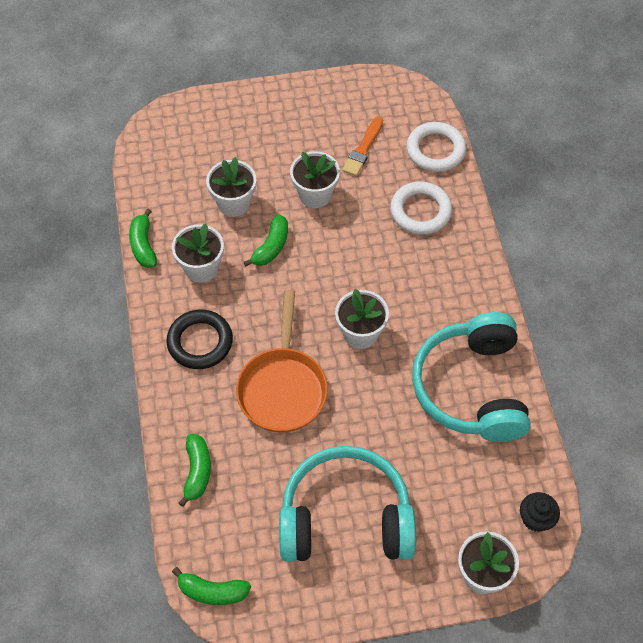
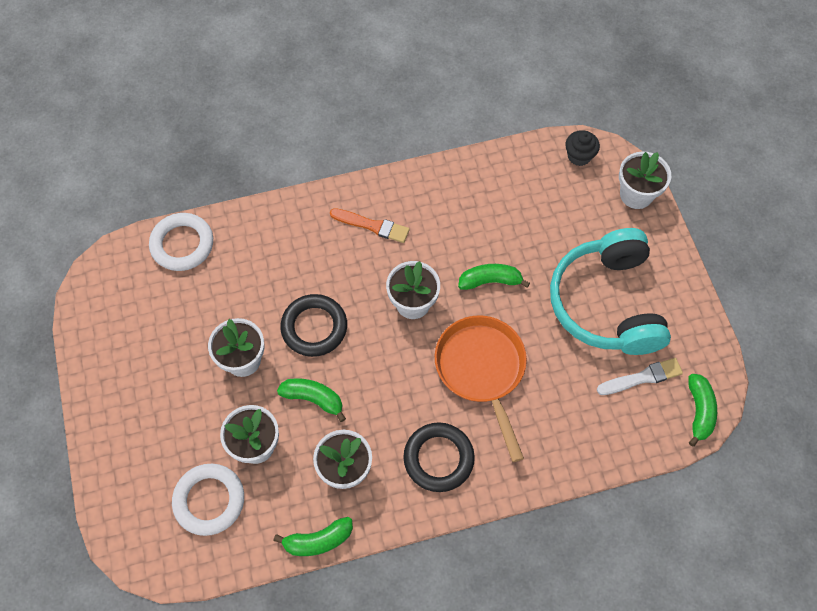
camera: 95 degrees left, 5 degrees up
(197, 471) = (584, 441): green banana -> green banana (490, 281)
(256, 539) = (642, 377): none -> white brush
(282, 388) = (482, 370): orange pan -> orange pan turned 105 degrees counterclockwise
(342, 250) = (314, 327): none -> black ring
(363, 149) = (180, 315): orange brush -> orange brush (372, 226)
(420, 211) = (262, 255): white ring -> white ring (209, 500)
(472, 388) = (461, 205): turquoise headphones -> none

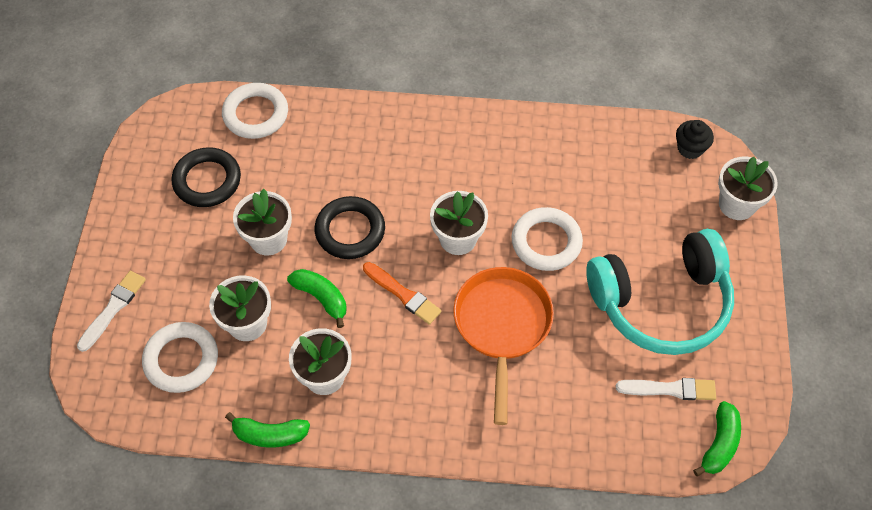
camera: 20 degrees right, 5 degrees down
(125, 475) = (113, 309): none -> white brush
(372, 226) = (447, 152): orange brush -> orange brush (403, 294)
(438, 458) = (422, 397): black ring -> black ring (207, 180)
(490, 281) = (546, 242): green banana -> white ring
(606, 303) = (661, 302): turquoise headphones -> turquoise headphones turned 120 degrees counterclockwise

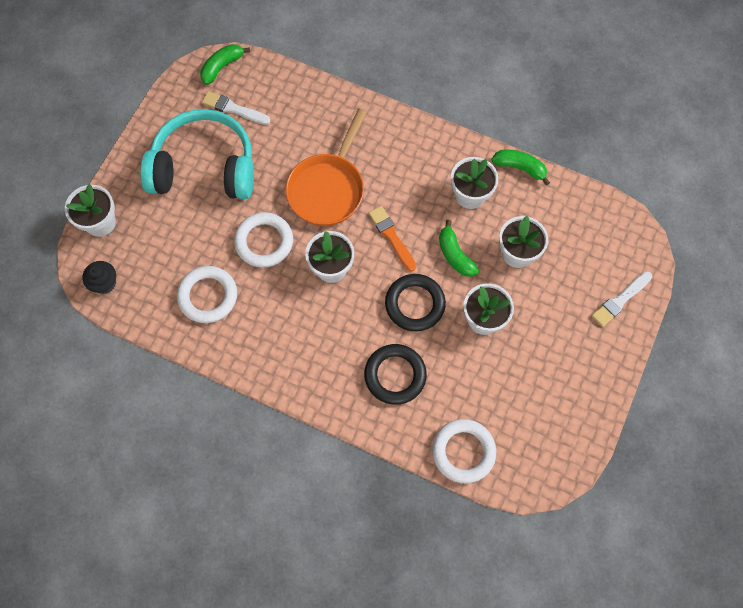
camera: 160 degrees left, 10 degrees up
(181, 360) = (573, 241): white ring -> white ring (208, 296)
(207, 180) = (522, 394): black ring -> black ring (395, 375)

